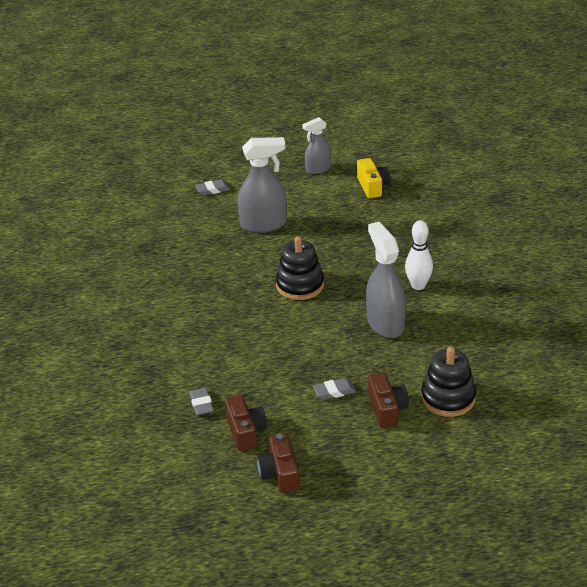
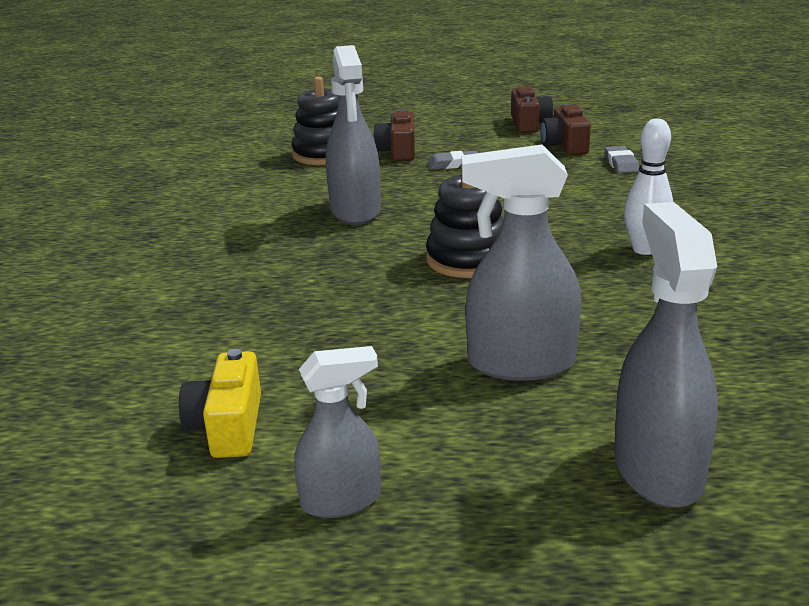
camera: 170 degrees left, 10 degrees down
(212, 190) = (657, 469): grey eraser -> grey spray bottle
(418, 285) = (275, 246): white bowling pin -> white bowling pin (644, 249)

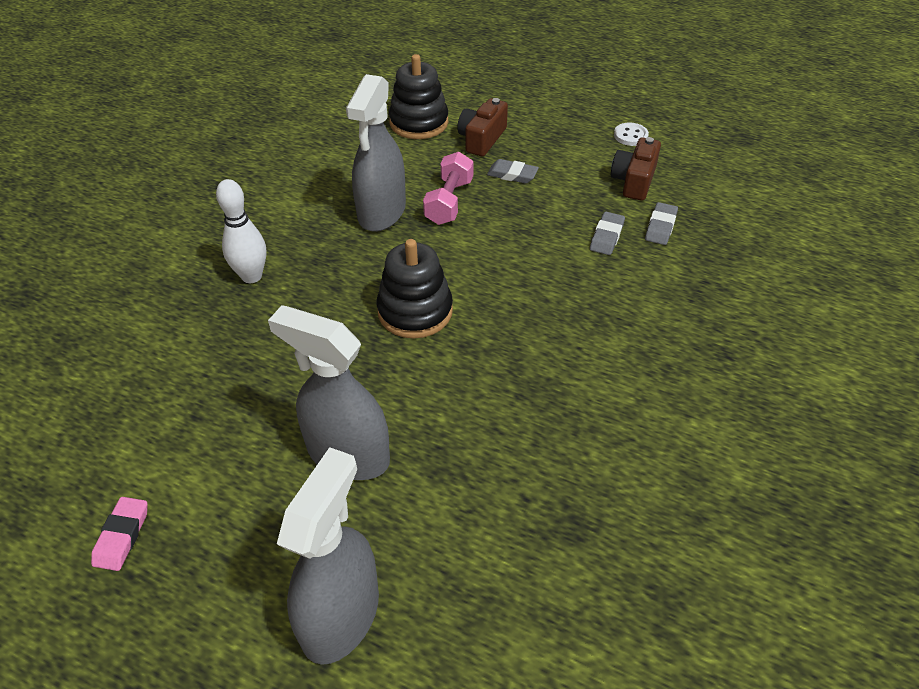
camera: 25 degrees right, 20 degrees up
(228, 426) = (111, 428): yellow camera -> none
(341, 500) = (122, 536): grey spray bottle -> pink eraser
(414, 191) = (449, 202): none -> pink dumbbell
(529, 124) = (630, 136): brown camera -> white button
(583, 178) = (606, 236): none -> grey eraser
(644, 249) = (568, 357): white bowling pin -> white bowling pin (251, 276)

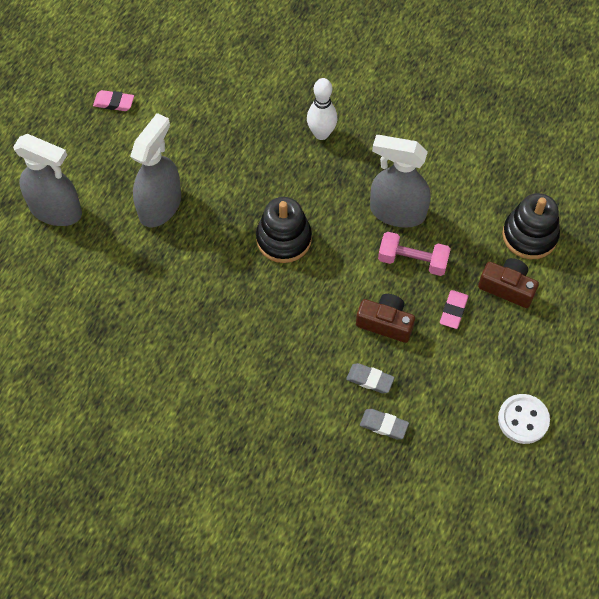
camera: 90 degrees right, 15 degrees up
(512, 175) = (453, 311): grey eraser -> pink eraser
(630, 136) = (523, 419): white button -> white button, size x1.51
(634, 181) = (449, 412): brown camera -> brown camera (385, 323)

